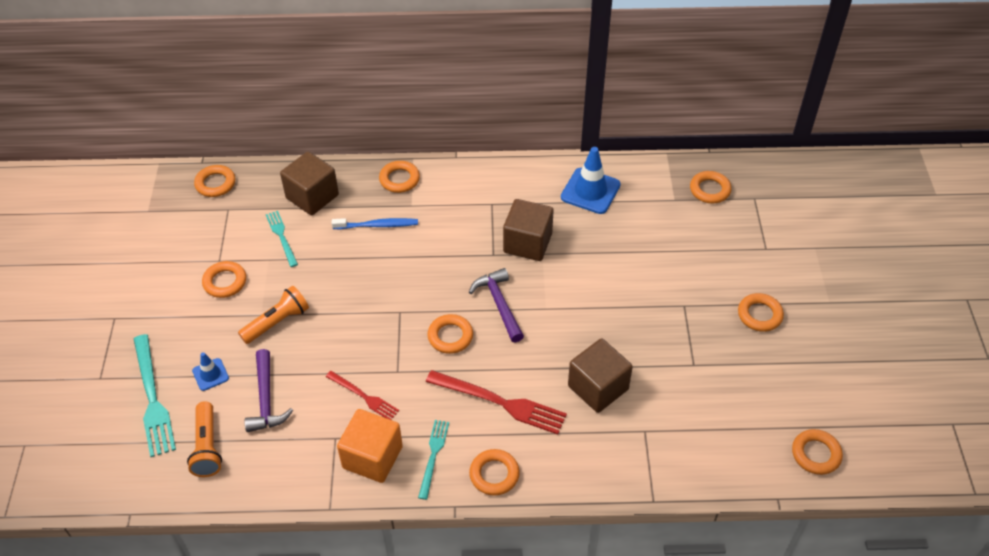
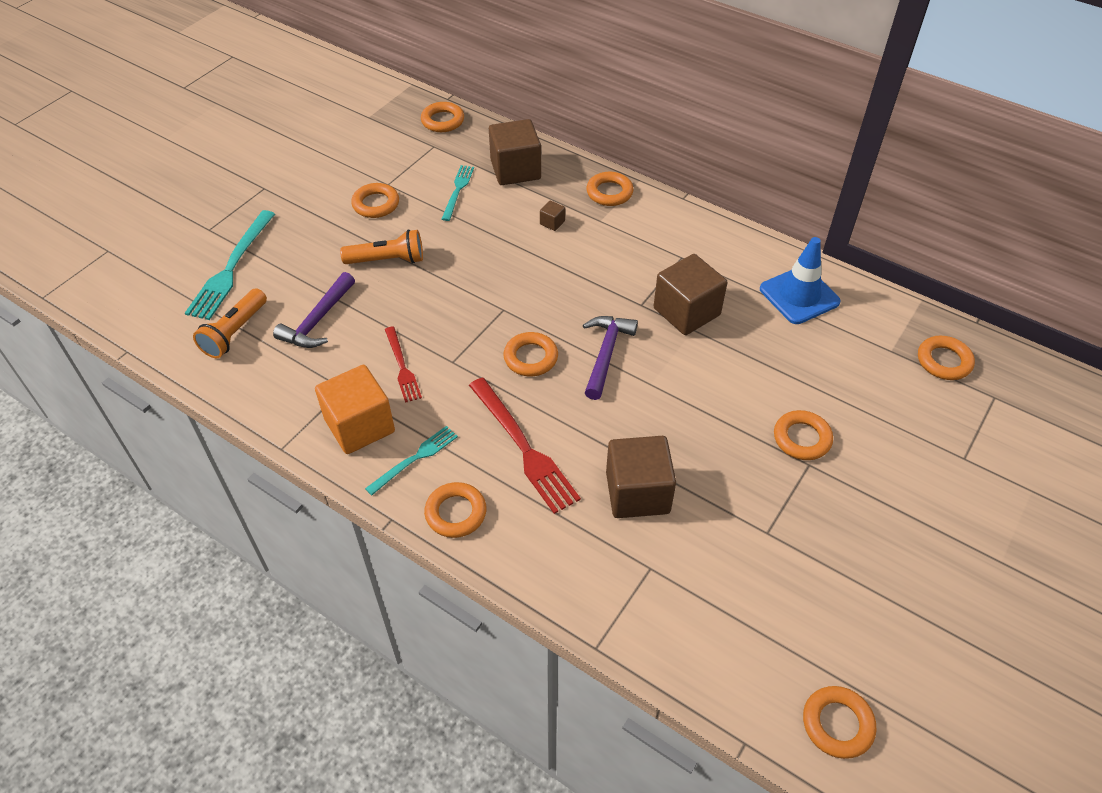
camera: 35 degrees right, 0 degrees up
(210, 374) = (293, 274): blue traffic cone -> none
(377, 225) = (552, 223): blue toothbrush -> brown cube
(759, 315) = (895, 525): orange ring -> orange ring (802, 438)

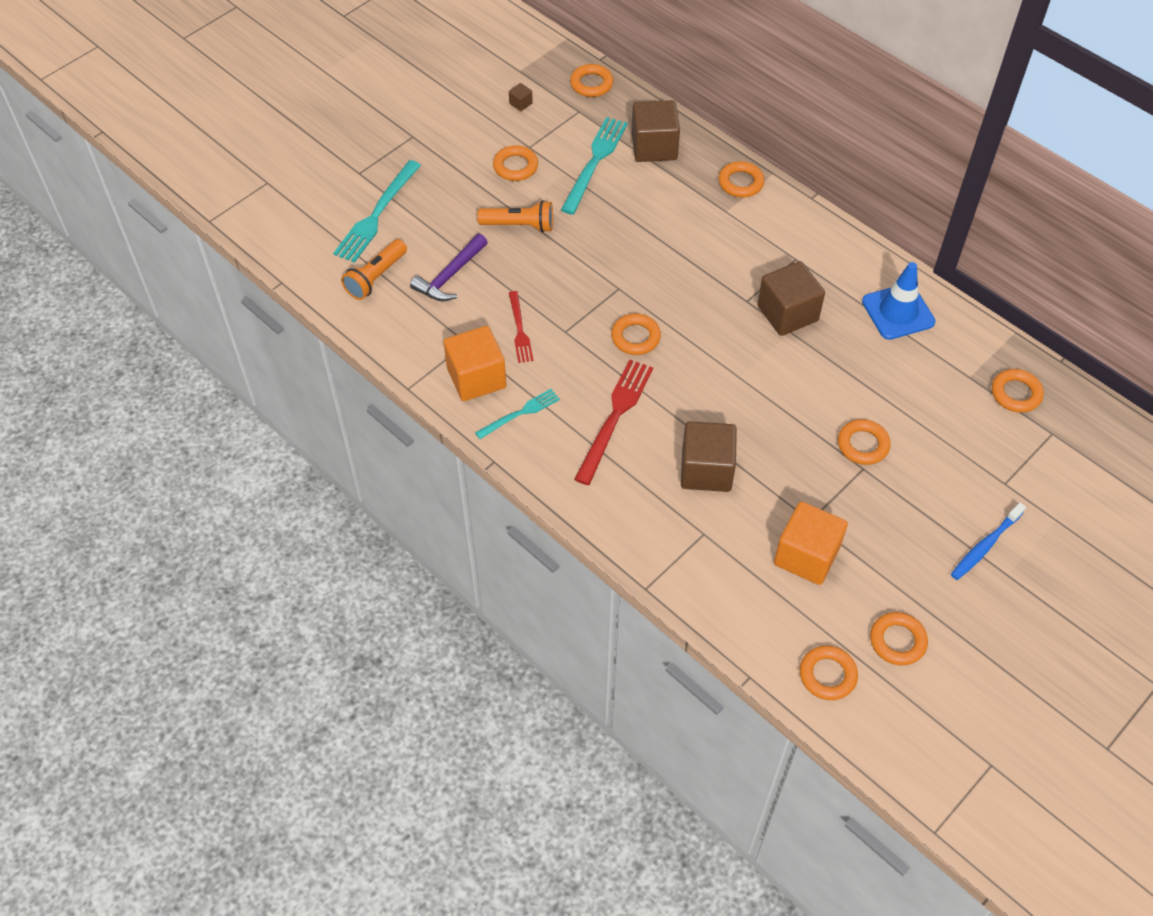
camera: 10 degrees right, 5 degrees up
(456, 513) = (548, 464): orange ring -> orange ring (897, 641)
(458, 190) = (595, 162): turquoise fork -> turquoise fork, size x1.69
(523, 447) = (615, 417): red fork -> red fork turned 135 degrees counterclockwise
(552, 223) = (679, 207): brown cube -> brown cube (520, 103)
(606, 354) = (704, 343): purple hammer -> none
(774, 576) = (806, 556): none -> orange cube
(967, 532) = (985, 546): none -> blue toothbrush

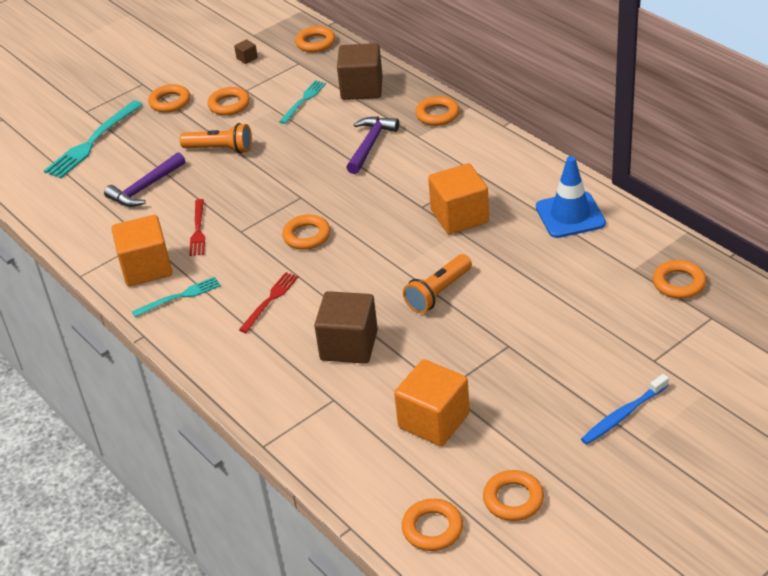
camera: 10 degrees right, 15 degrees down
(376, 278) = (77, 190): orange flashlight -> orange flashlight (438, 293)
(595, 162) = (303, 100): turquoise fork -> turquoise fork, size x0.59
(615, 417) = (270, 300): red fork -> red fork, size x0.59
(678, 221) = (370, 144): none -> purple hammer
(787, 313) = (459, 216): brown cube -> orange cube
(863, 445) = (512, 325): orange ring -> orange ring (170, 102)

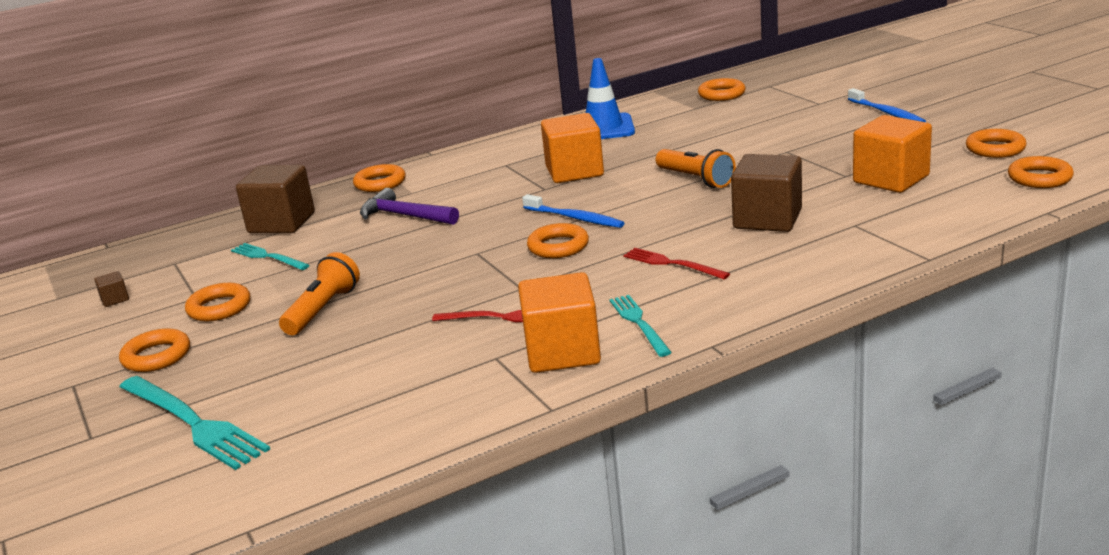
camera: 80 degrees left, 15 degrees down
(145, 188) = (367, 365): purple hammer -> none
(315, 43) = (140, 253): orange ring -> none
(359, 235) = (575, 218): none -> blue toothbrush

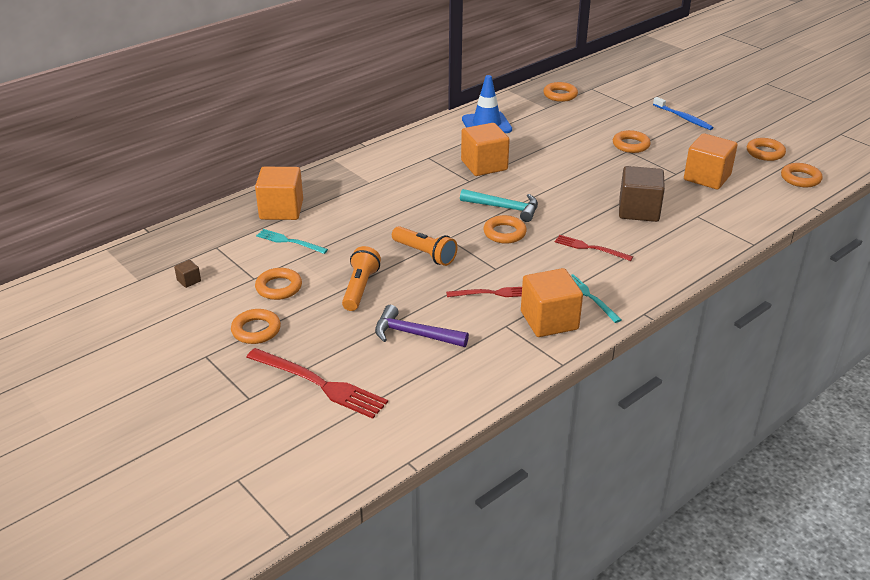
camera: 15 degrees left, 10 degrees up
(193, 423) = (319, 384): turquoise fork -> red fork
(281, 223) = (281, 210): brown cube -> orange cube
(380, 183) = (339, 173): orange ring -> orange ring (631, 145)
(404, 216) = (375, 204): purple hammer -> purple hammer (414, 334)
(575, 218) = (504, 208): blue toothbrush -> turquoise hammer
(696, 179) = (575, 174): orange flashlight -> orange flashlight (425, 254)

